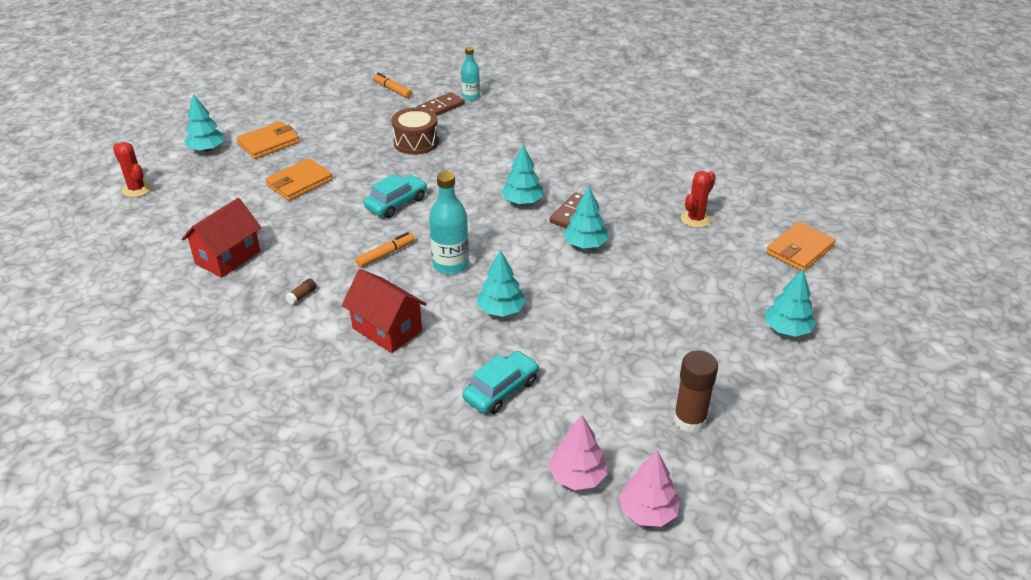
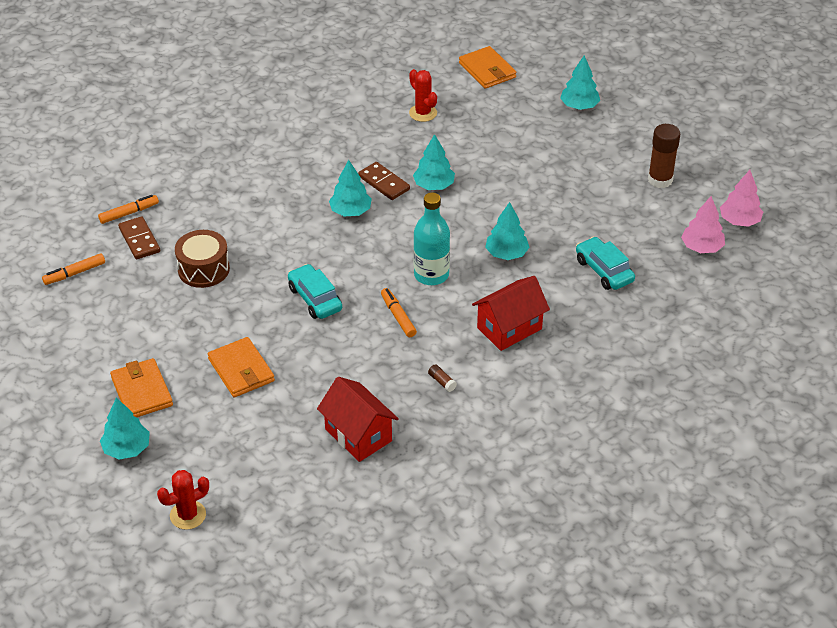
camera: 75 degrees left, 5 degrees up
(471, 97) = (129, 213): turquoise bottle -> orange marker

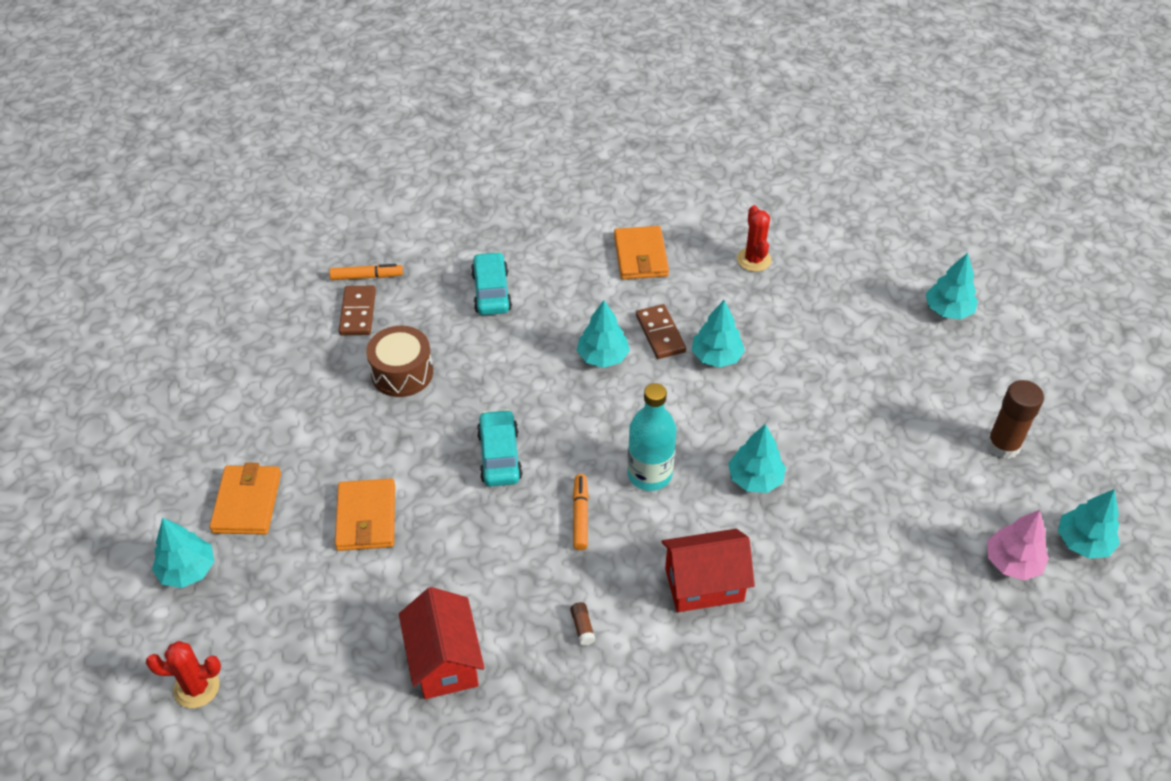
camera: 25 degrees right, 5 degrees up
(74, 273) = (269, 329): orange marker -> none
(487, 70) = (858, 229): orange wallet -> orange wallet (640, 256)
(604, 270) = (865, 548): turquoise car -> turquoise car (491, 291)
(739, 221) = (1083, 542): pink tree -> turquoise tree

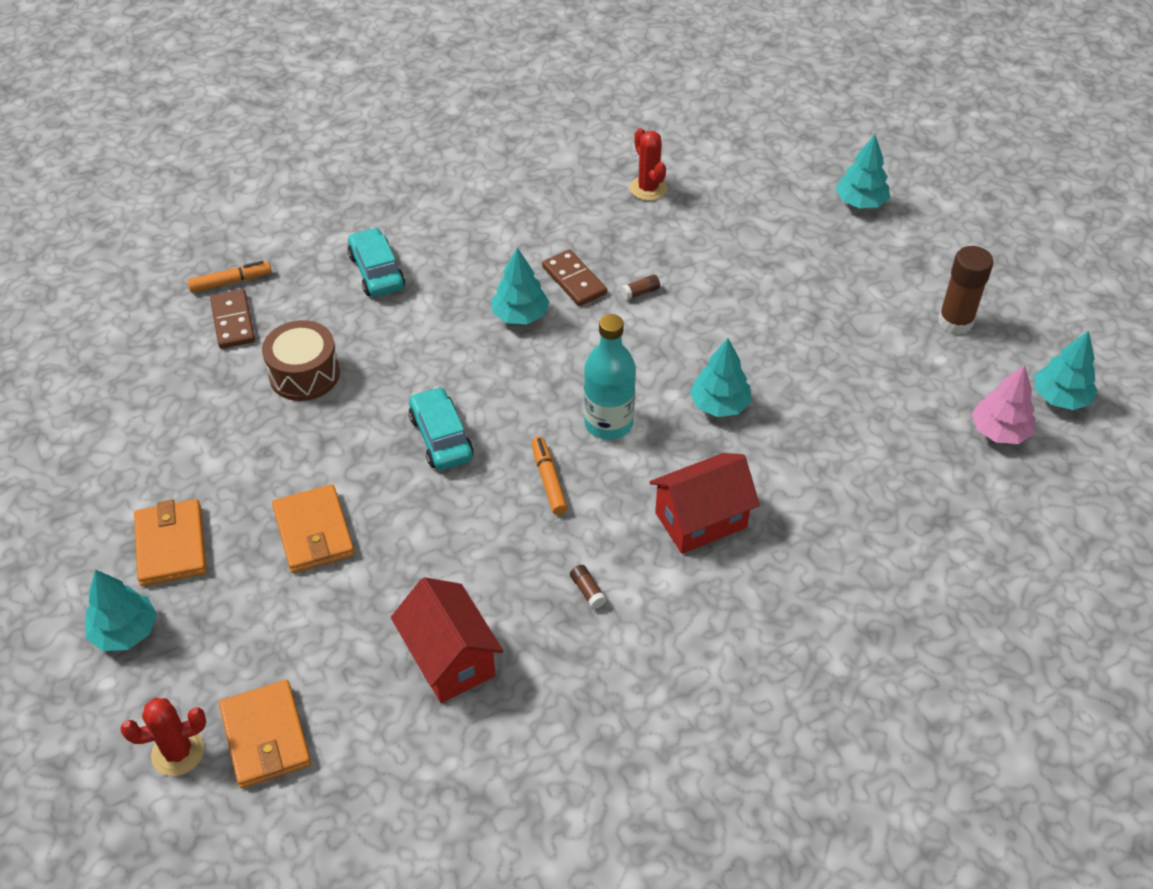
camera: 15 degrees left, 0 degrees up
(640, 256) = (527, 206): orange wallet -> orange wallet (266, 737)
(716, 357) = (640, 292): turquoise tree -> brown glue stick

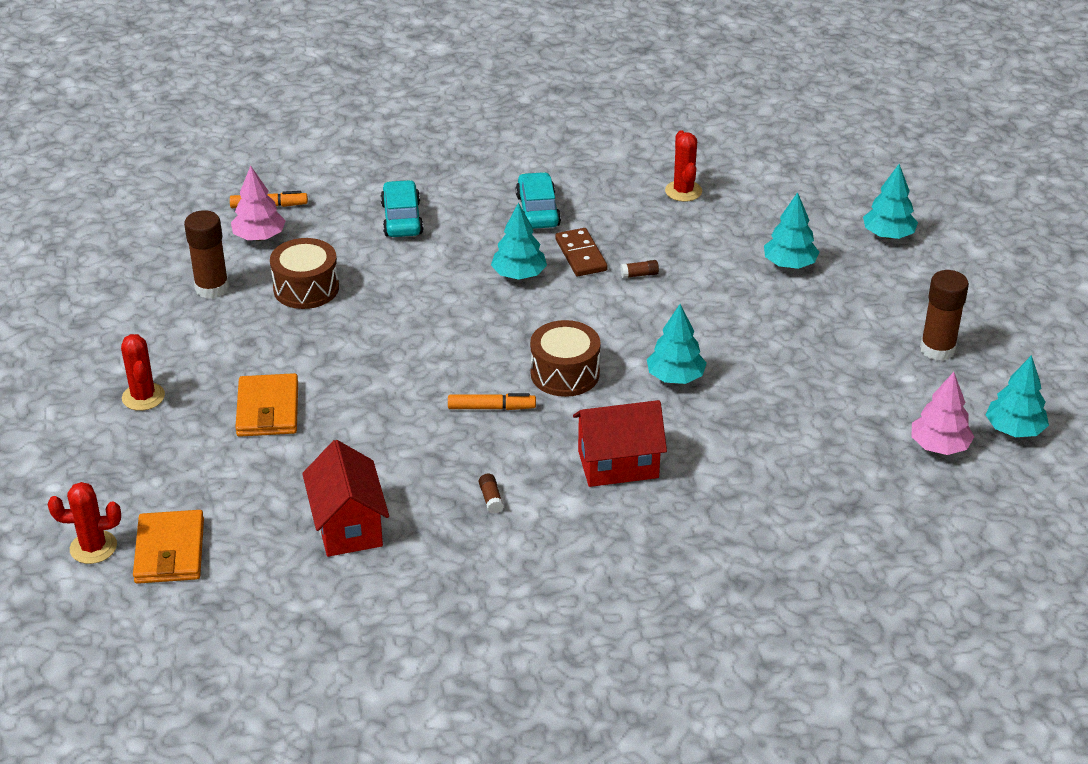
camera: 15 degrees right, 10 degrees down
(125, 632) = (82, 453): turquoise tree -> turquoise tree (789, 264)
(171, 545) = (143, 397): orange wallet -> red cactus
(202, 394) = (212, 288): none -> brown glue stick
(233, 321) = (259, 237): brown domino -> pink tree
(441, 438) = (408, 358): turquoise car -> turquoise car (538, 211)
(548, 480) = (491, 408): orange marker -> orange marker turned 90 degrees clockwise
(608, 423) = (565, 373): turquoise bottle -> brown drum

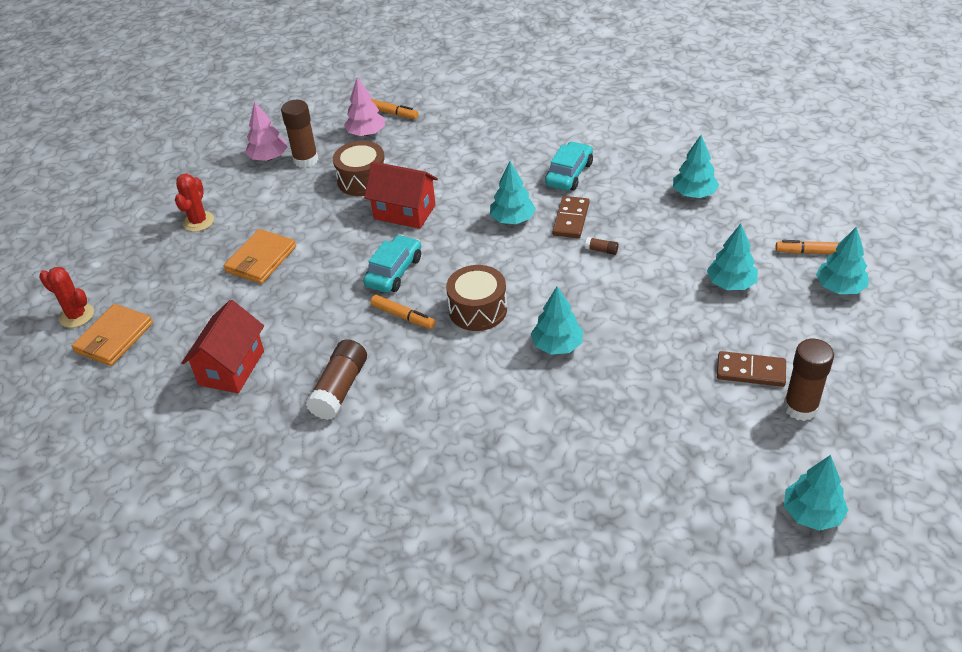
camera: 35 degrees right, 5 degrees up
(402, 219) = (469, 150): turquoise car -> turquoise car (394, 272)
(491, 499) = (340, 389): brown glue stick -> brown glue stick, size x2.31
(618, 464) = (452, 400): red house -> red house (404, 212)
(683, 191) = (694, 194): red cactus -> turquoise tree
(838, 211) = (811, 252): none -> orange marker
(871, 335) = (750, 371): none -> brown domino
(939, 446) = (728, 499): pink tree -> pink tree (268, 158)

